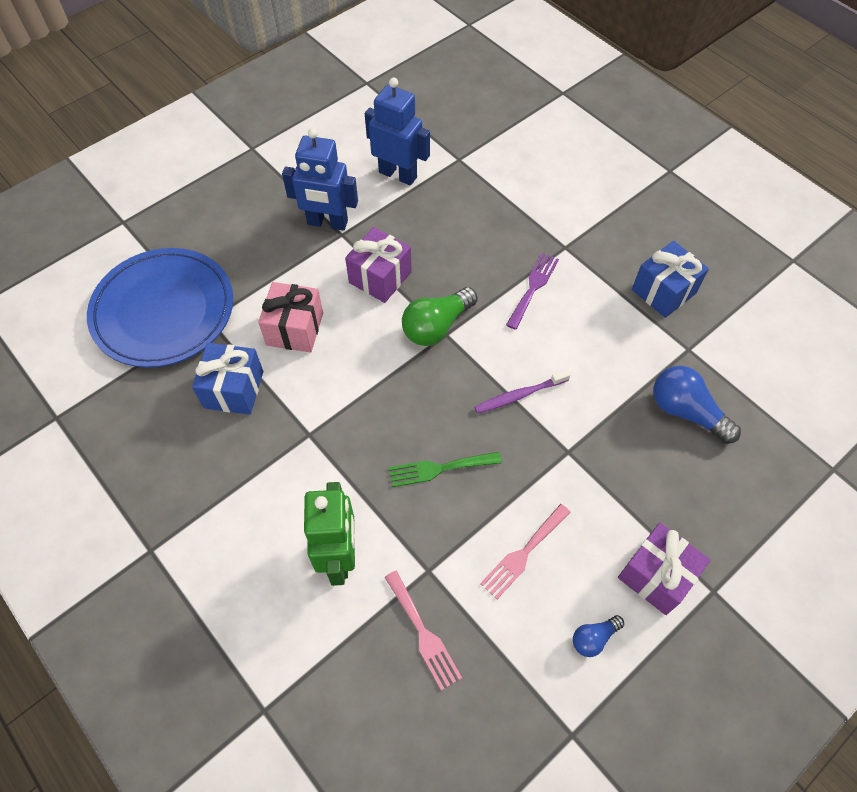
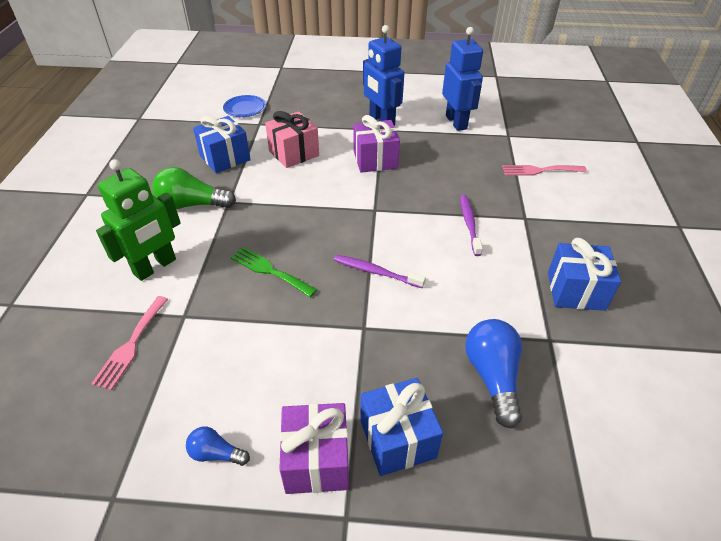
camera: 45 degrees right, 15 degrees down
(163, 311) = (245, 108): blue plate -> blue plate, size x0.42
(436, 326) = (375, 202): green light bulb -> green light bulb (192, 204)
(523, 553) = (249, 358): pink fork -> pink fork (539, 170)
(533, 287) = (469, 224): purple fork -> purple toothbrush
(682, 512) = (397, 439): none -> blue gift

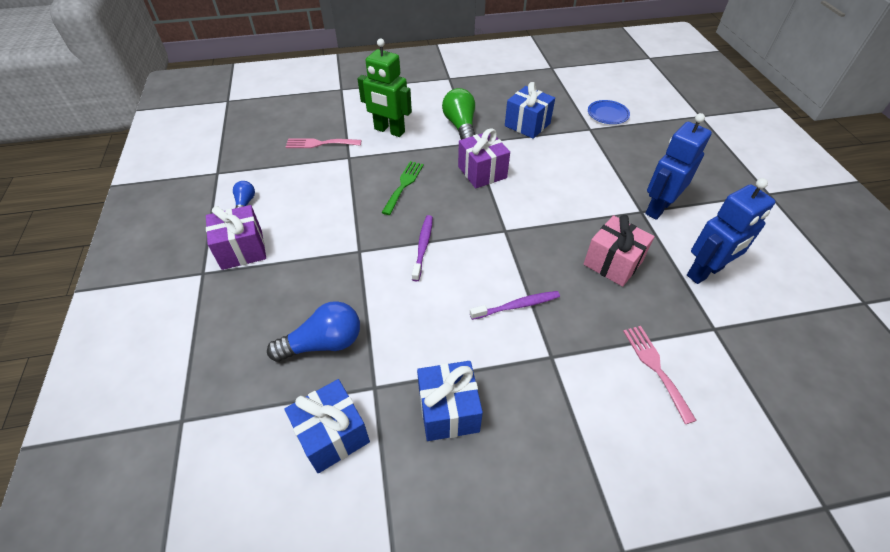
camera: 75 degrees right, 5 degrees up
(294, 153) = (559, 160): pink gift -> pink gift (612, 263)
(375, 160) = (583, 216): purple gift -> purple gift (482, 172)
(397, 439) = (260, 289): blue gift -> blue gift (332, 435)

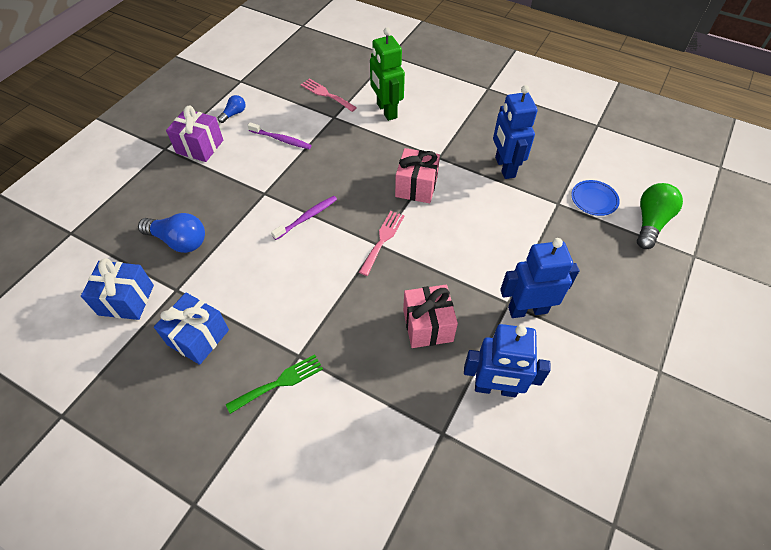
camera: 40 degrees right, 5 degrees up
(403, 185) = (347, 162): green fork -> green fork (279, 382)
(460, 126) = (446, 137): green light bulb -> green light bulb (650, 222)
(482, 172) = (416, 187): purple gift -> pink gift
(517, 306) = (318, 304): purple toothbrush -> purple toothbrush (281, 139)
(527, 125) = (504, 167): blue gift -> blue robot
(655, 368) = (359, 421): pink fork -> pink fork (382, 240)

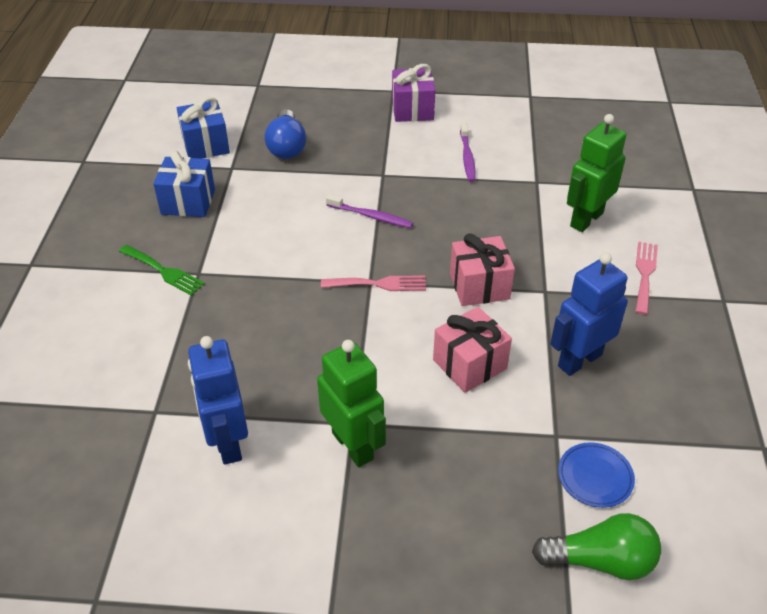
camera: 65 degrees right, 10 degrees down
(234, 114) = (477, 112): blue light bulb -> none
(326, 94) = (568, 163): pink fork -> pink fork (644, 274)
(428, 325) = (282, 359): pink gift -> pink gift (469, 364)
(527, 309) = (353, 445): blue robot -> green robot

